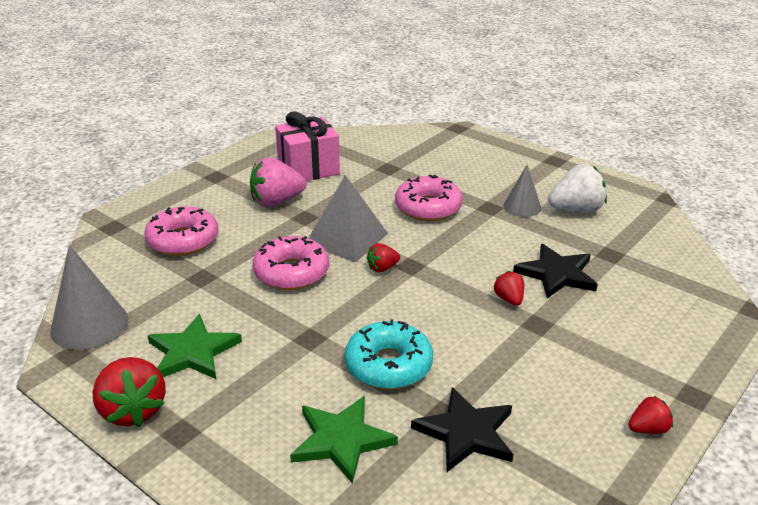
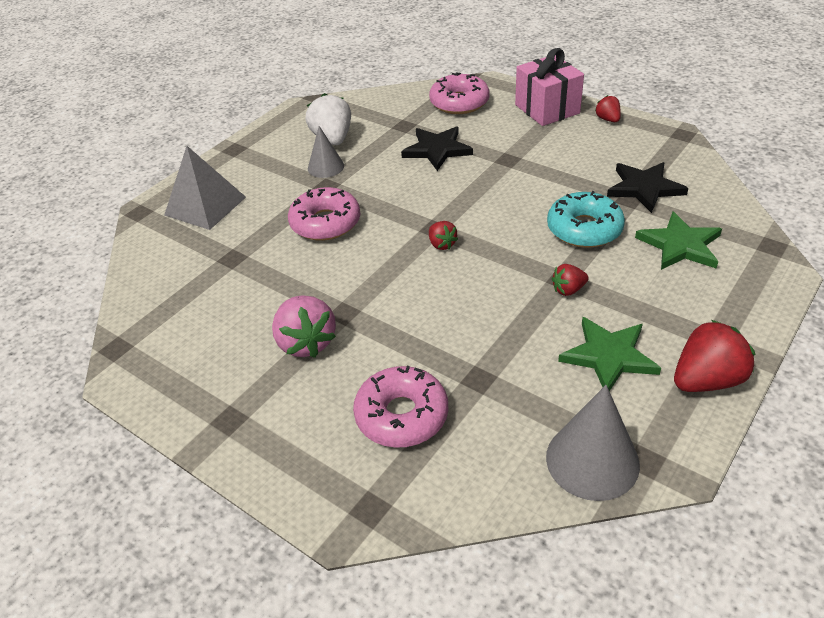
camera: 90 degrees left, 10 degrees up
(291, 273) = (459, 306): pink donut -> pink donut (459, 103)
(308, 169) = (223, 325): pink gift -> pink gift (547, 109)
(346, 238) = (389, 274): grey pyramid -> grey pyramid (205, 206)
(509, 299) = (478, 172): red strawberry -> red strawberry (568, 290)

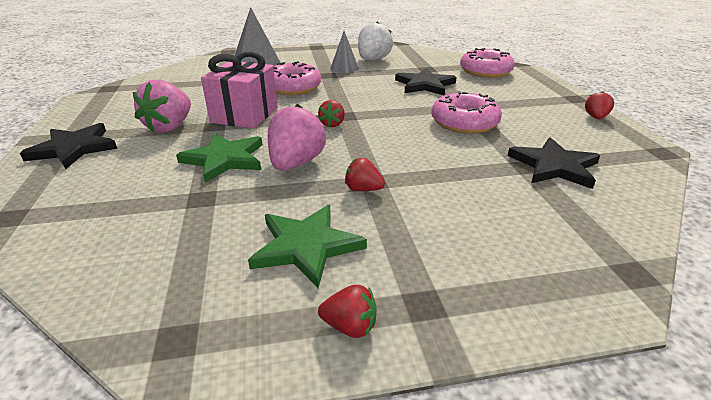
camera: 40 degrees right, 10 degrees down
(267, 426) = (74, 148): none -> black star
(402, 415) = (126, 186): pink donut -> pink donut (464, 123)
(485, 301) = (296, 163): none -> pink strawberry
(547, 109) = (549, 95): pink gift -> pink gift (244, 115)
(584, 229) = (449, 164): turquoise donut -> none
(592, 460) = (147, 302): grey cone -> none
(680, 245) = (520, 216): green star -> green star (225, 159)
(706, 380) = (350, 326): red strawberry -> red strawberry, size x0.53

